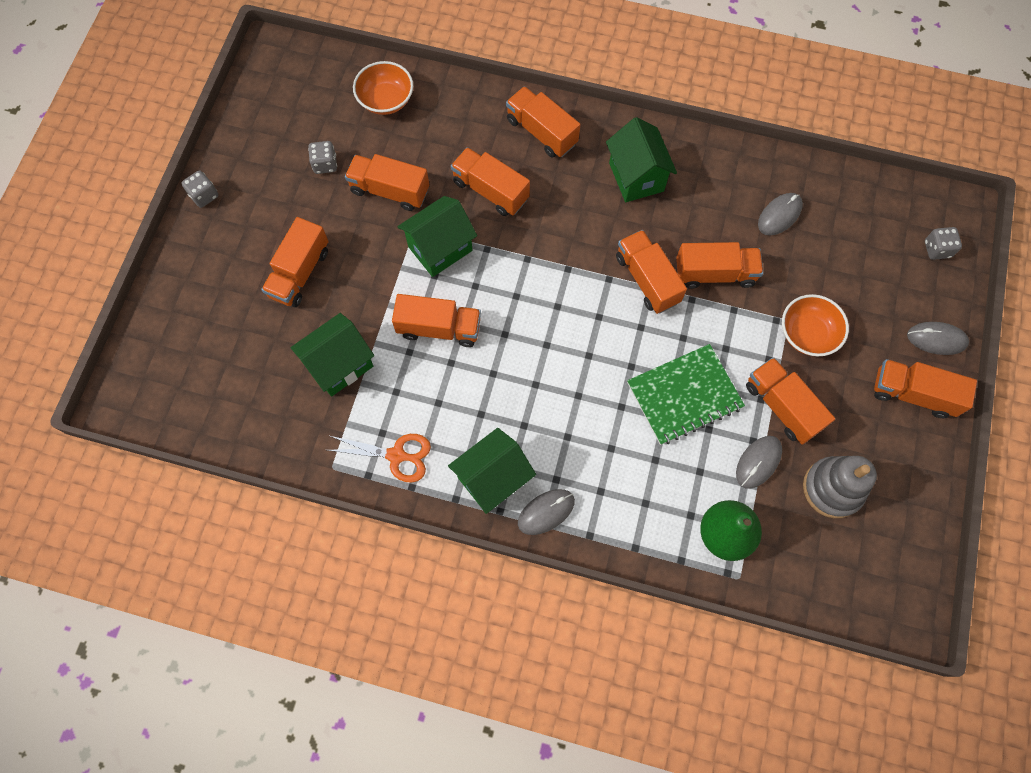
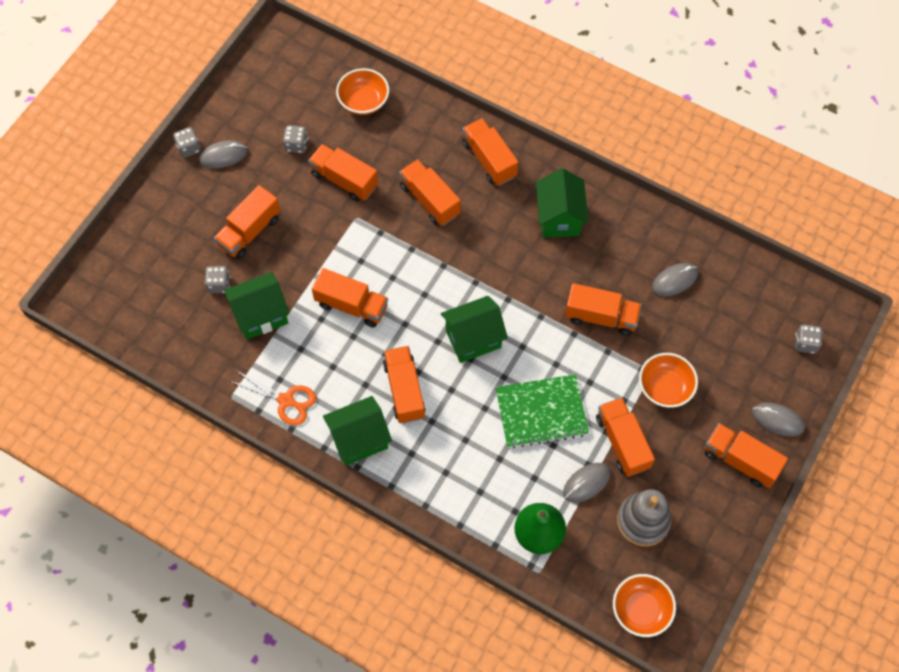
camera: 15 degrees right, 5 degrees down
(282, 341) = (219, 284): none -> grey dice
(440, 248) = (372, 239): green house -> green house (473, 339)
(546, 512) = (395, 477): grey mouse -> grey mouse (223, 156)
(647, 279) = (540, 307): orange truck -> orange truck (404, 390)
(863, 590) = (641, 609): none -> orange bowl

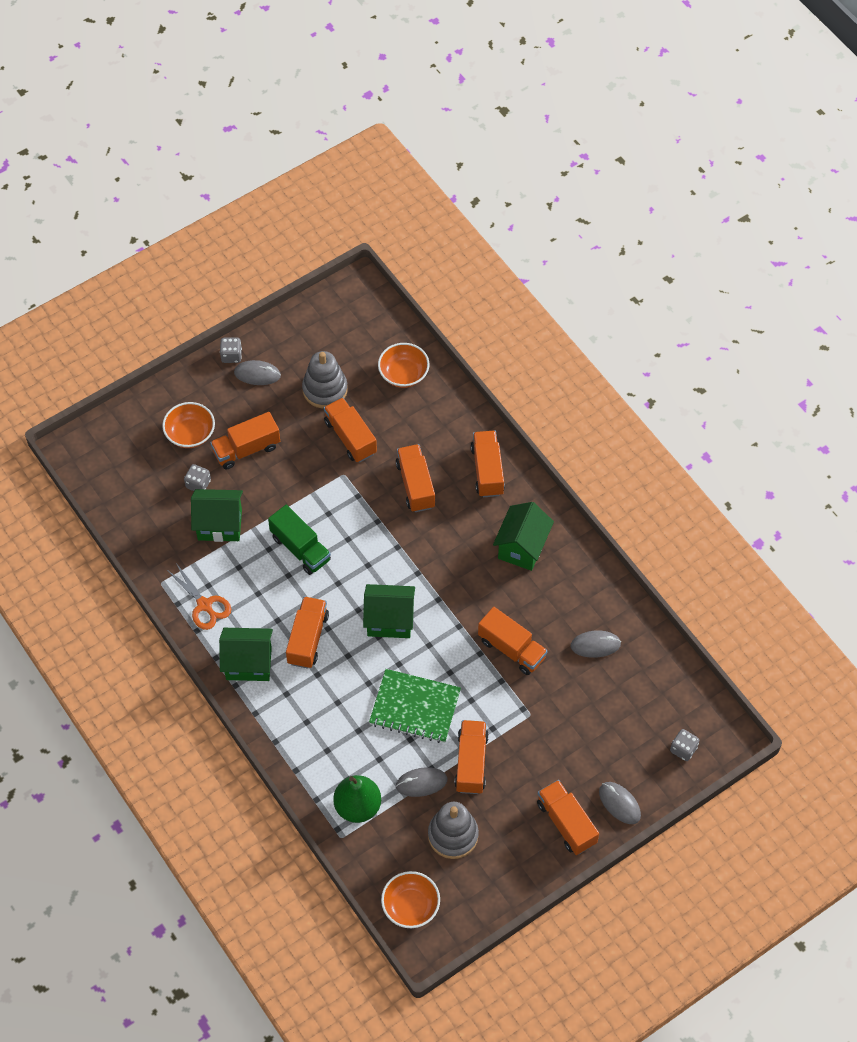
camera: 25 degrees right, 5 degrees down
(296, 145) = (325, 389): grey dice -> grey stacking toy
(351, 305) = (300, 548): orange truck -> green truck
(665, 387) = (535, 733): orange bowl -> orange bowl (190, 434)

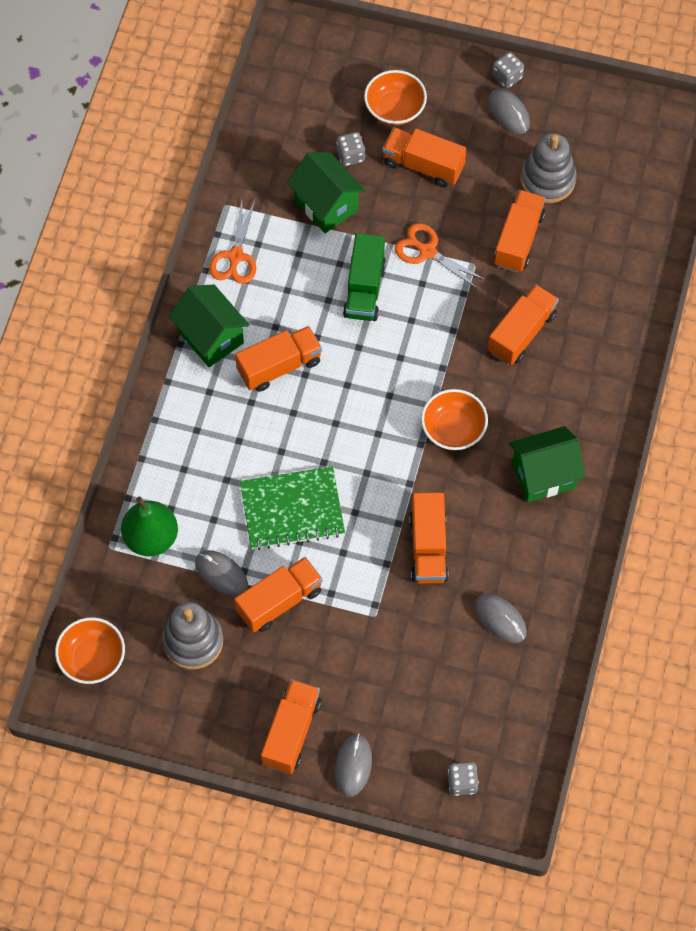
camera: 50 degrees right, 5 degrees up
(309, 493) = (427, 251): none -> orange scissors
(389, 620) = (360, 420): green house -> none
(403, 374) = (629, 231): orange bowl -> orange bowl (453, 429)
(415, 707) = (292, 509): green notebook -> green notebook turned 75 degrees counterclockwise
(487, 471) = (596, 382): orange truck -> none

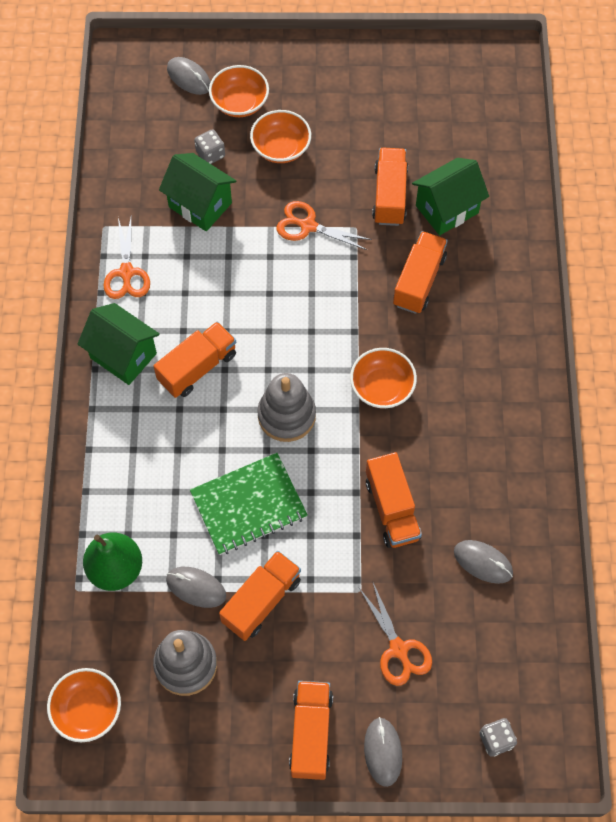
camera: 15 degrees left, 0 degrees up
(364, 289) = (258, 274): green truck -> none
(395, 678) = (398, 649): none -> orange scissors
(423, 165) = (281, 148): orange truck -> orange bowl
(507, 77) = (335, 52): grey dice -> none
(509, 112) = (346, 83): grey mouse -> grey mouse (189, 77)
(543, 475) = (481, 411): green house -> green house (447, 209)
(547, 179) = (400, 135): grey stacking toy -> grey stacking toy (286, 415)

